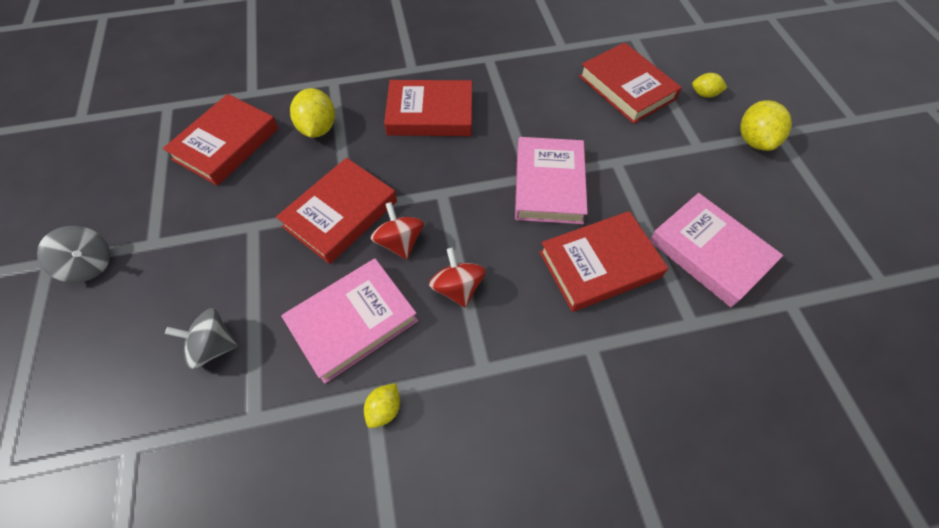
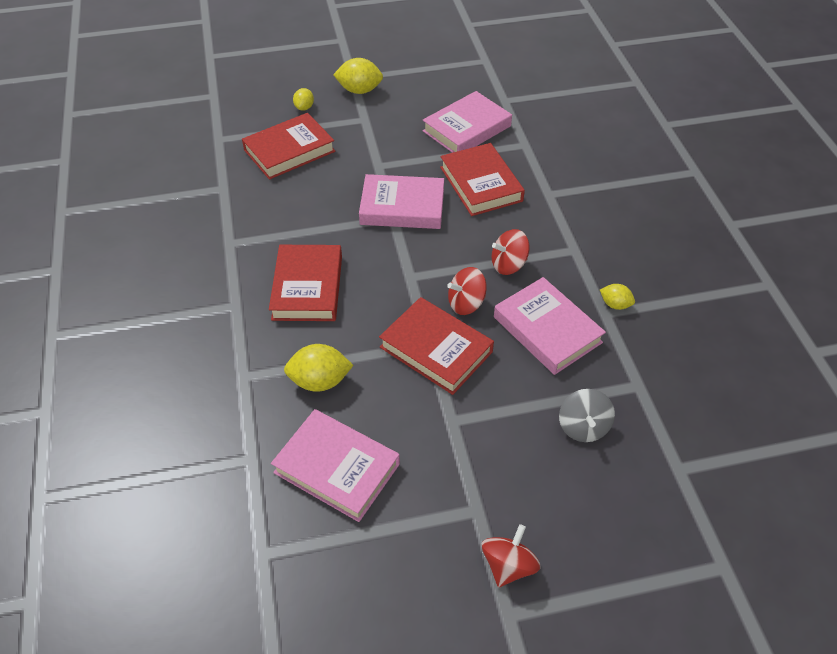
camera: 90 degrees left, 10 degrees down
(90, 265) = (508, 565): grey spinning top -> red spinning top
(226, 144) = (337, 468): red book -> pink book

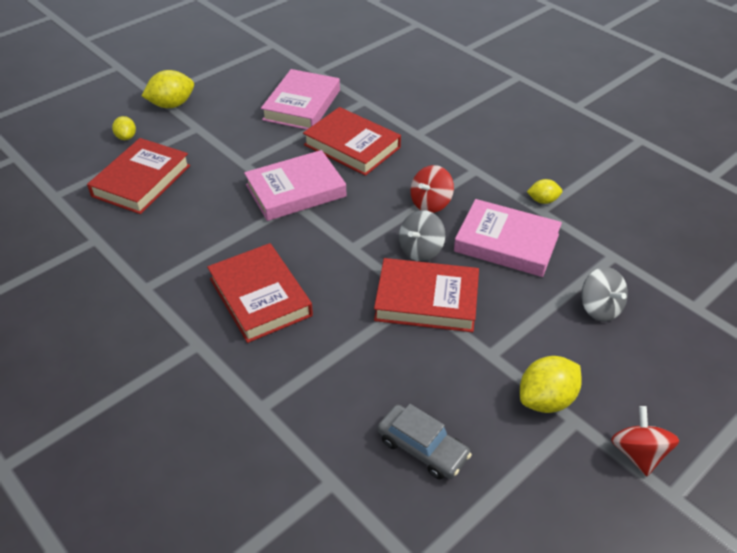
camera: 30 degrees left, 5 degrees down
(320, 381) = (341, 377): yellow lemon -> yellow lemon (546, 399)
(337, 468) = (422, 448): pink book -> grey car
(466, 303) = (421, 250): red spinning top -> grey spinning top

